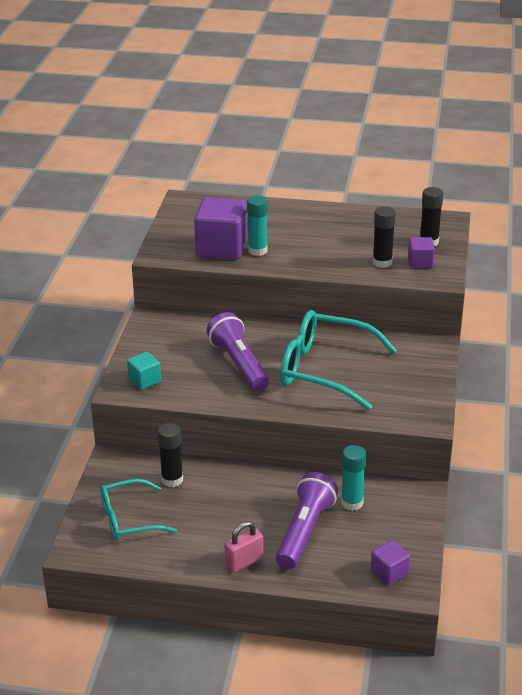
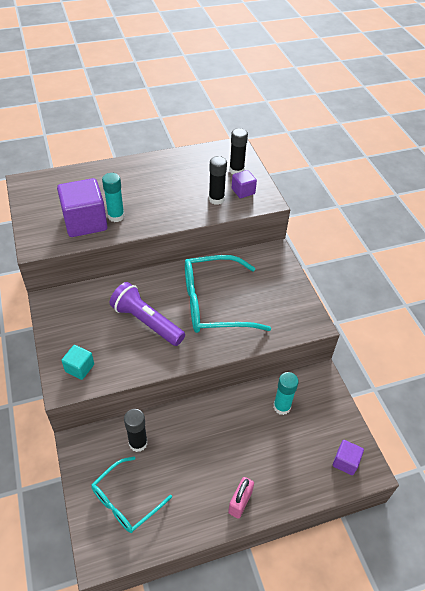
camera: 30 degrees left, 15 degrees up
(304, 531) = (266, 450): purple flashlight -> none

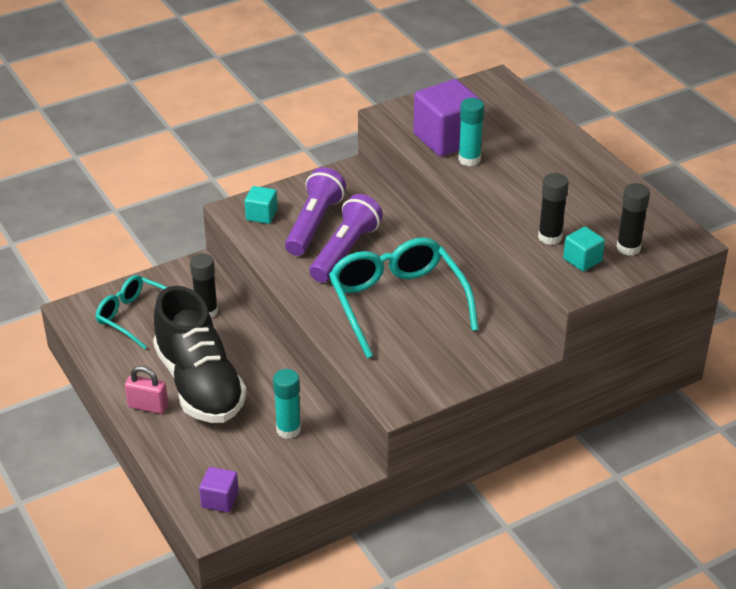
camera: 80 degrees right, 10 degrees down
(106, 335) = (314, 224): none -> purple flashlight
(222, 459) = (200, 384): none -> black shoe
(243, 191) = (582, 260): purple cube -> turquoise cube

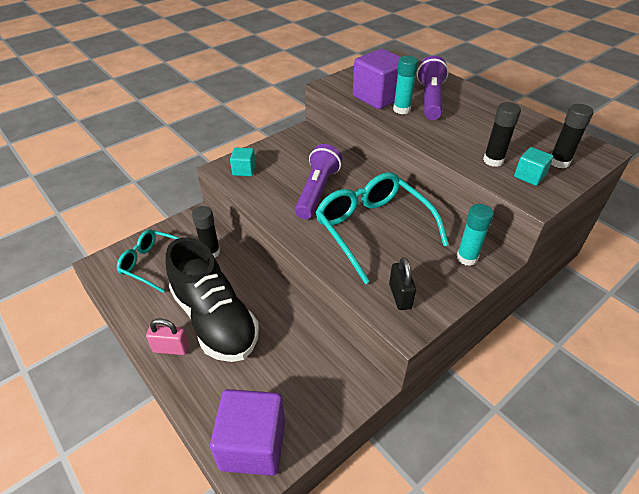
camera: 10 degrees left, 5 degrees up
(220, 500) = (253, 444): purple cube -> purple cube, size x1.96
(288, 430) = (301, 354): turquoise glue stick -> turquoise glue stick (467, 258)
(314, 224) = (287, 173): purple flashlight -> purple flashlight (430, 100)
(401, 375) = (400, 296): none -> black padlock

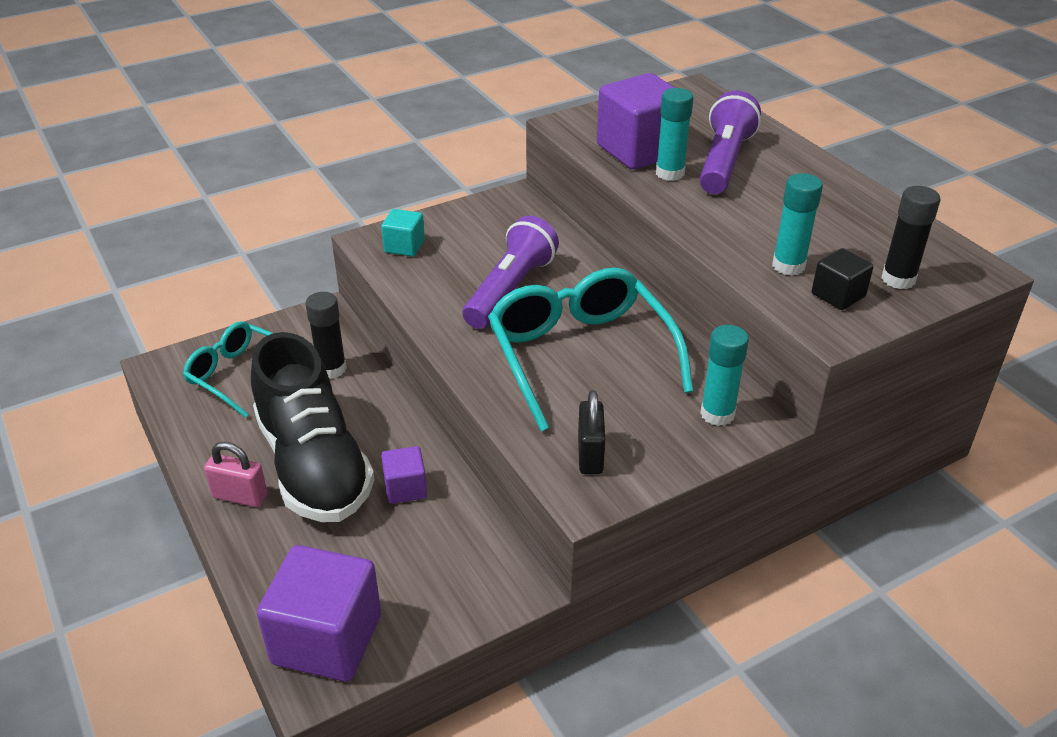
camera: 10 degrees right, 5 degrees down
(277, 327) = (405, 488): none -> purple cube
(493, 160) = (788, 266): black glue stick -> turquoise glue stick
(529, 176) = (838, 295): turquoise cube -> black cube

